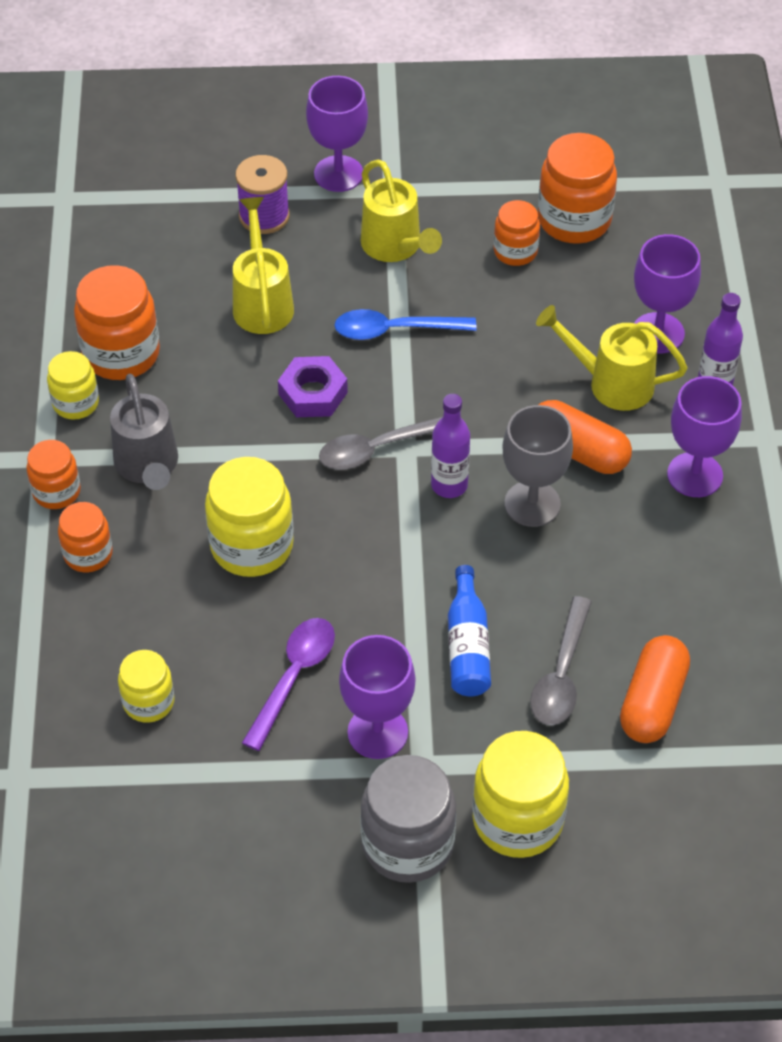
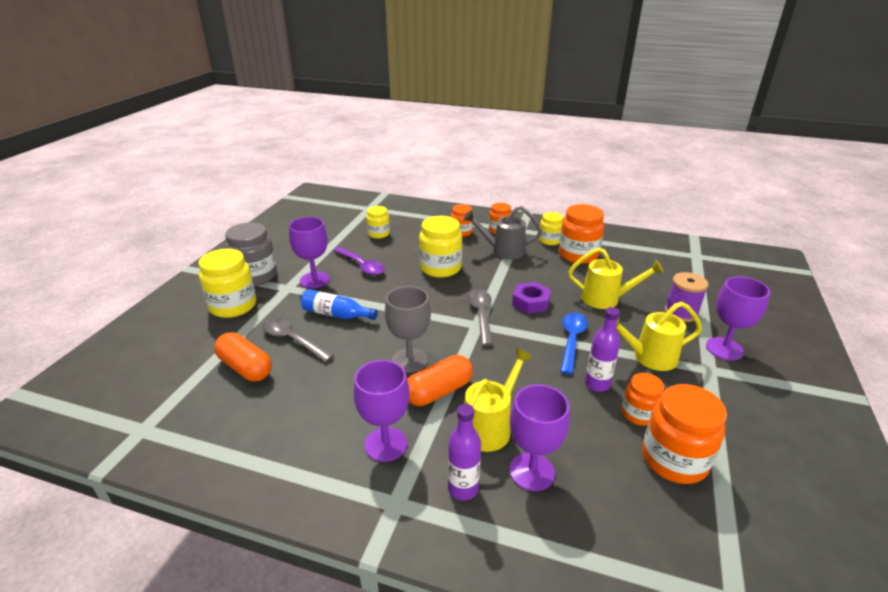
camera: 110 degrees right, 20 degrees down
(449, 485) = (442, 333): purple bottle -> purple bottle (597, 384)

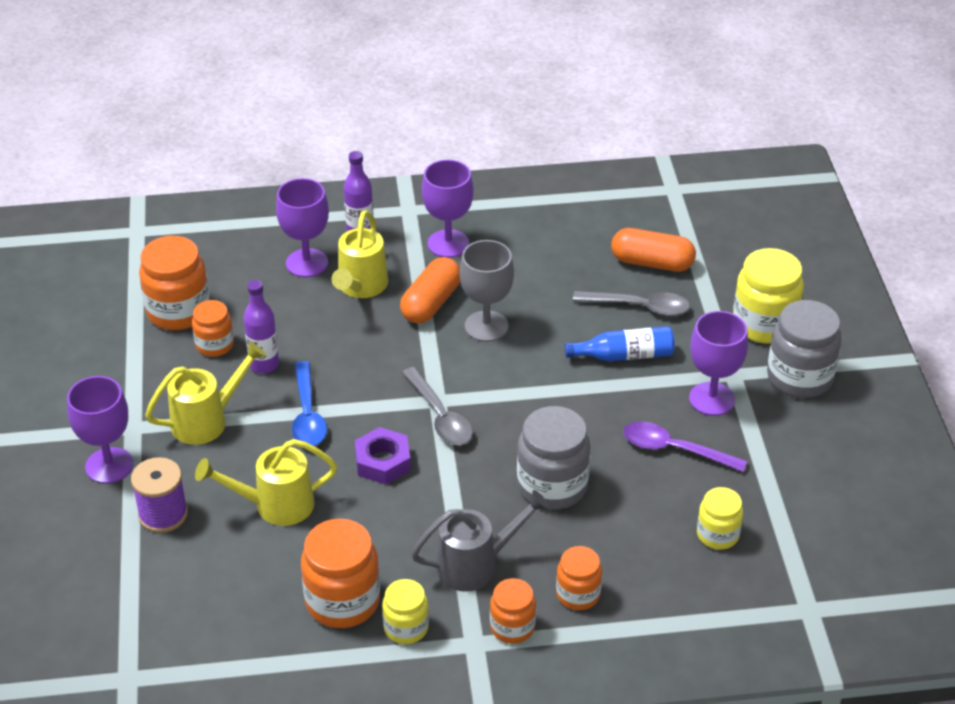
camera: 155 degrees right, 10 degrees up
(440, 268) = (552, 486): yellow jar -> grey jar

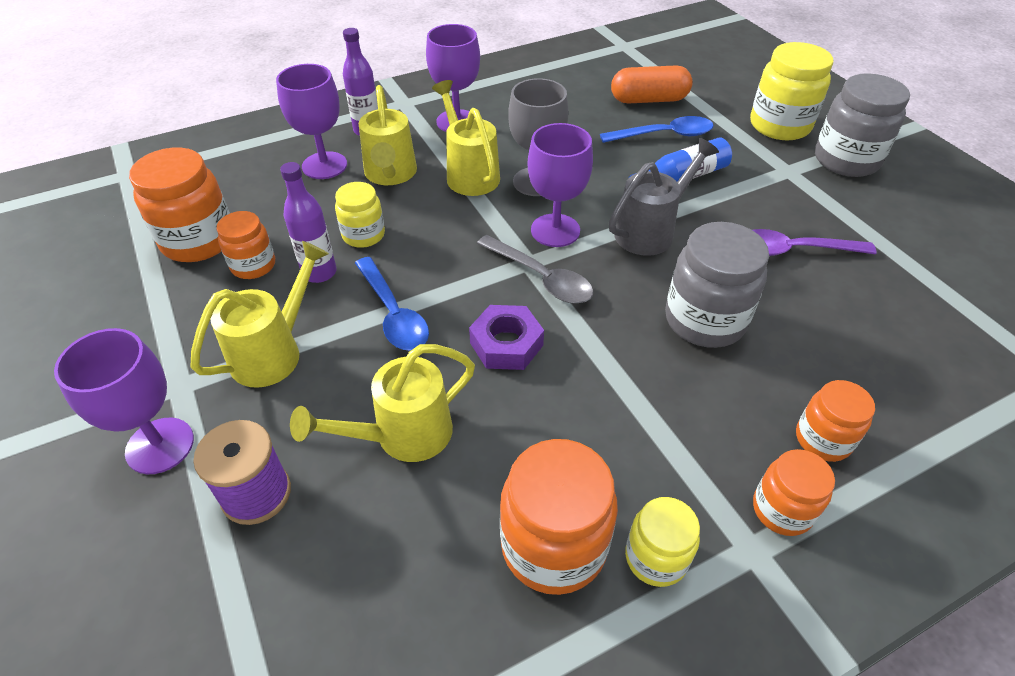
camera: 20 degrees left, 5 degrees up
(431, 303) = (469, 174): orange capsule -> yellow watering can
(475, 565) = (685, 439): grey watering can -> grey watering can (650, 231)
(639, 307) = (664, 135): grey spoon -> blue spoon
(712, 399) = (788, 196): purple goblet -> purple goblet (555, 230)
(717, 535) = (905, 324): yellow jar -> yellow jar (363, 235)

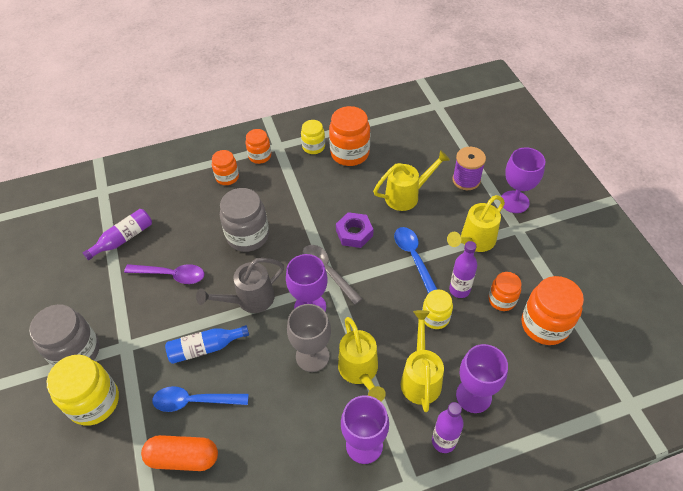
camera: 170 degrees left, 5 degrees up
(922, 294) = (123, 239): none -> purple bottle

